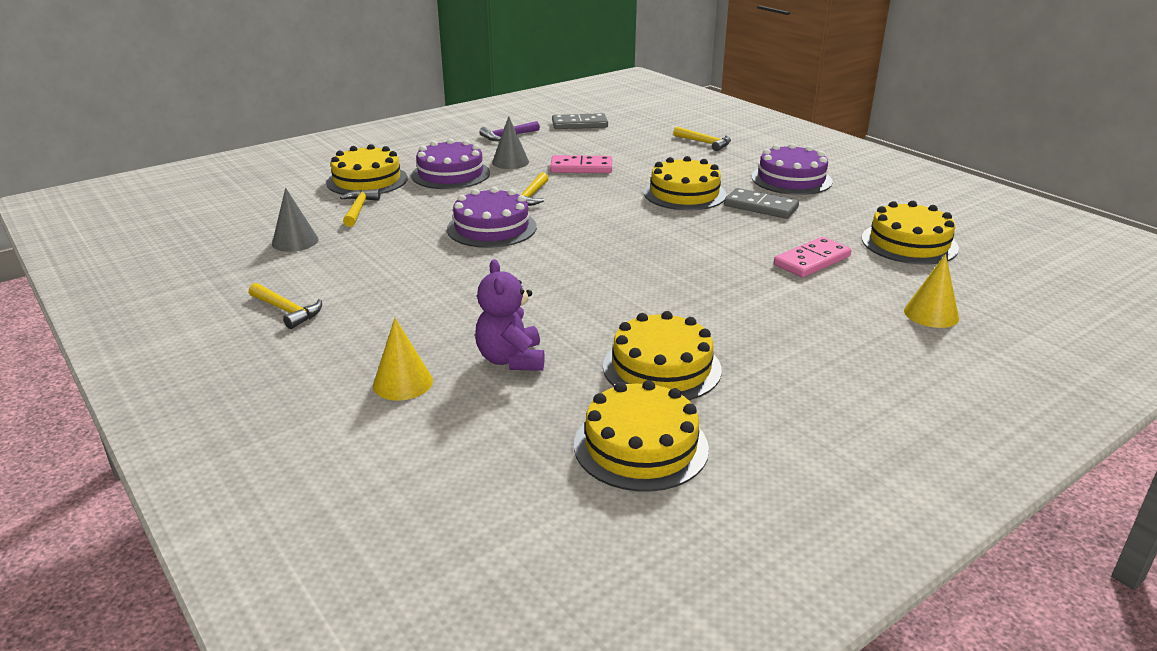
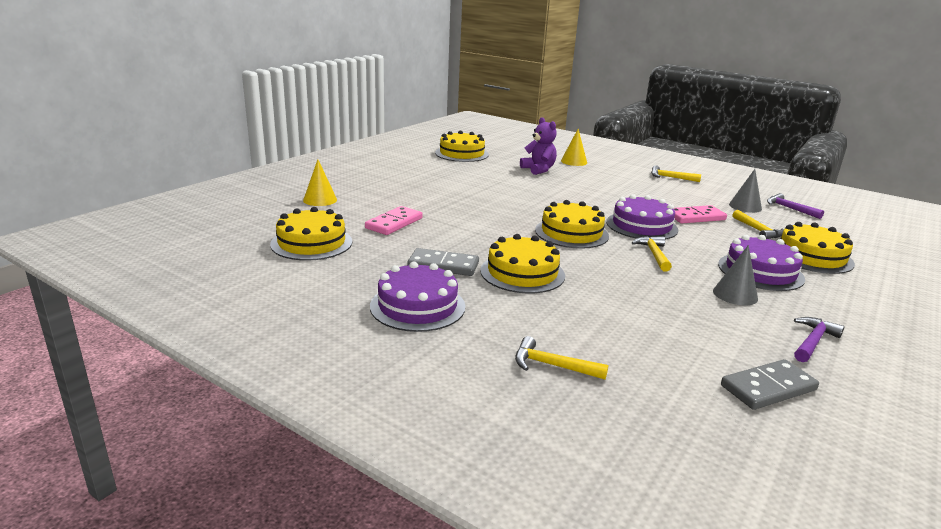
camera: 160 degrees right, 5 degrees down
(240, 233) = (789, 208): none -> purple hammer
(581, 168) = (655, 295): pink domino -> pink domino (695, 217)
(661, 368) = (467, 171): yellow cake -> yellow cake (571, 233)

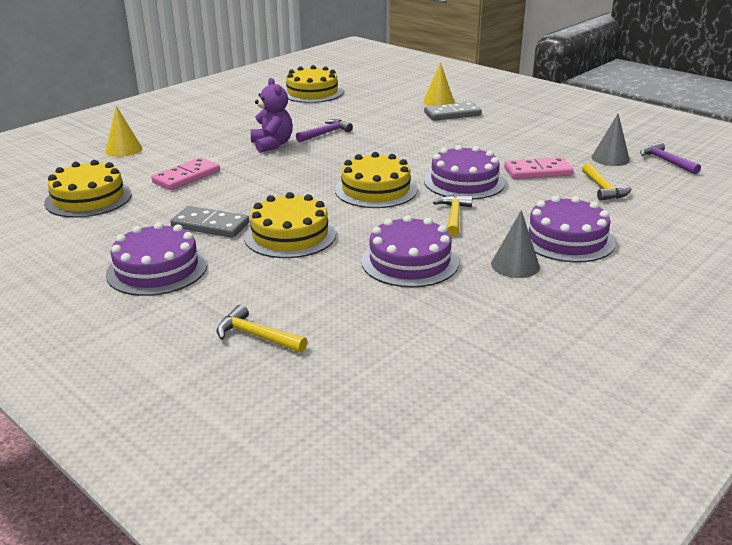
camera: 10 degrees right, 5 degrees up
(538, 170) = (389, 112): purple teddy bear -> purple teddy bear (272, 145)
(644, 293) = (409, 261): none -> purple cake
(670, 178) = (544, 121): yellow hammer -> none
(768, 388) = (473, 369): grey domino -> grey domino (452, 114)
(811, 256) = (645, 221): yellow cake -> none
(813, 341) = (566, 321): purple hammer -> purple hammer (325, 133)

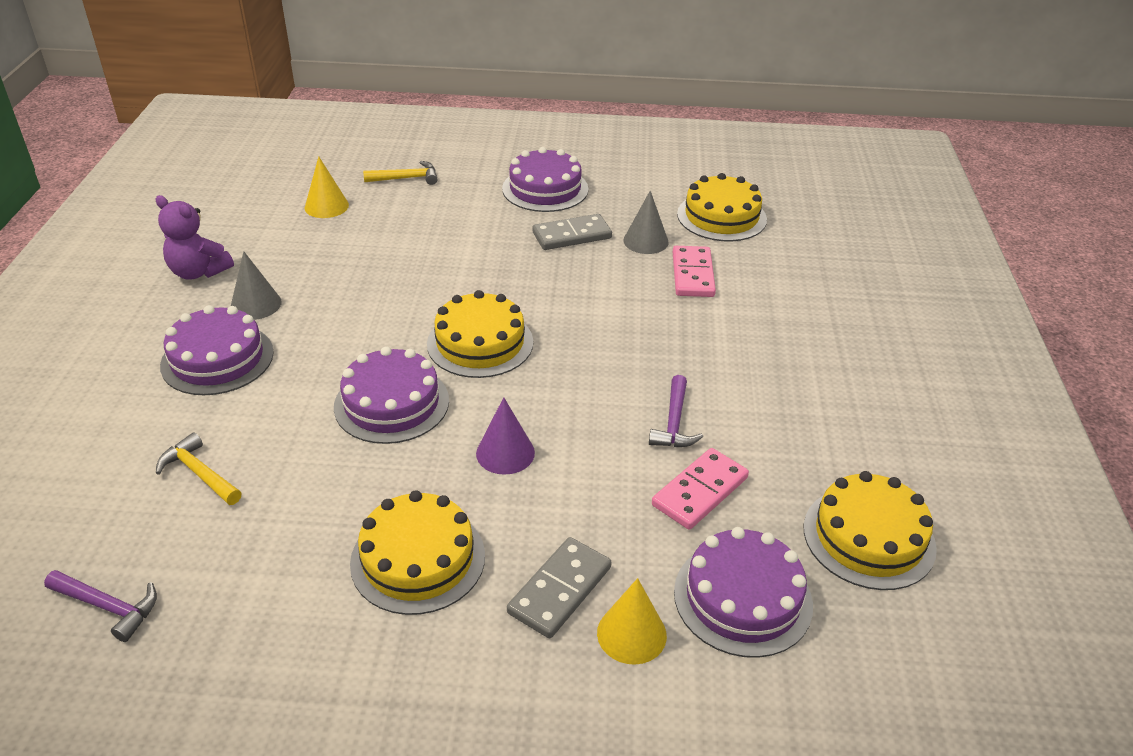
camera: 140 degrees right, 10 degrees up
(123, 149) = (829, 280): yellow cone -> yellow cone (326, 206)
(272, 145) = (699, 365): purple teddy bear -> purple teddy bear (199, 272)
(290, 235) = (490, 254): yellow cake -> yellow cake (418, 559)
(409, 261) = (356, 271): purple cake -> purple cake (742, 598)
(424, 148) = (505, 453): none -> purple cone
(454, 216) = (358, 340): yellow hammer -> none
(538, 171) = (308, 473): pink domino -> pink domino (700, 492)
(610, 158) = (208, 567): grey cone -> grey cone (645, 241)

